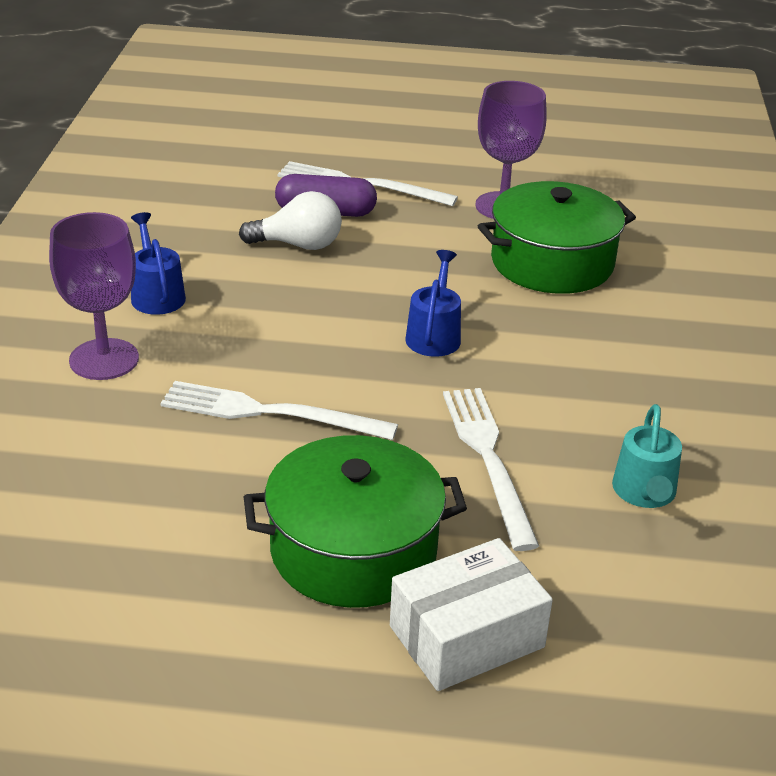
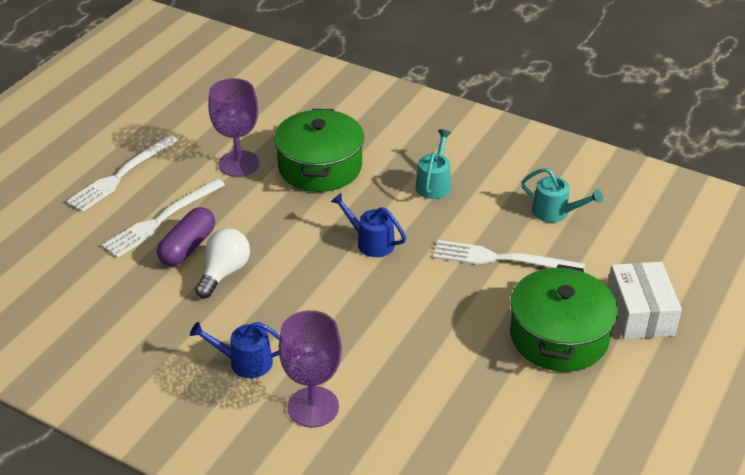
camera: 65 degrees left, 5 degrees up
(269, 413) = (416, 338): white fork -> white fork (121, 175)
(603, 361) = (434, 184): none -> turquoise watering can

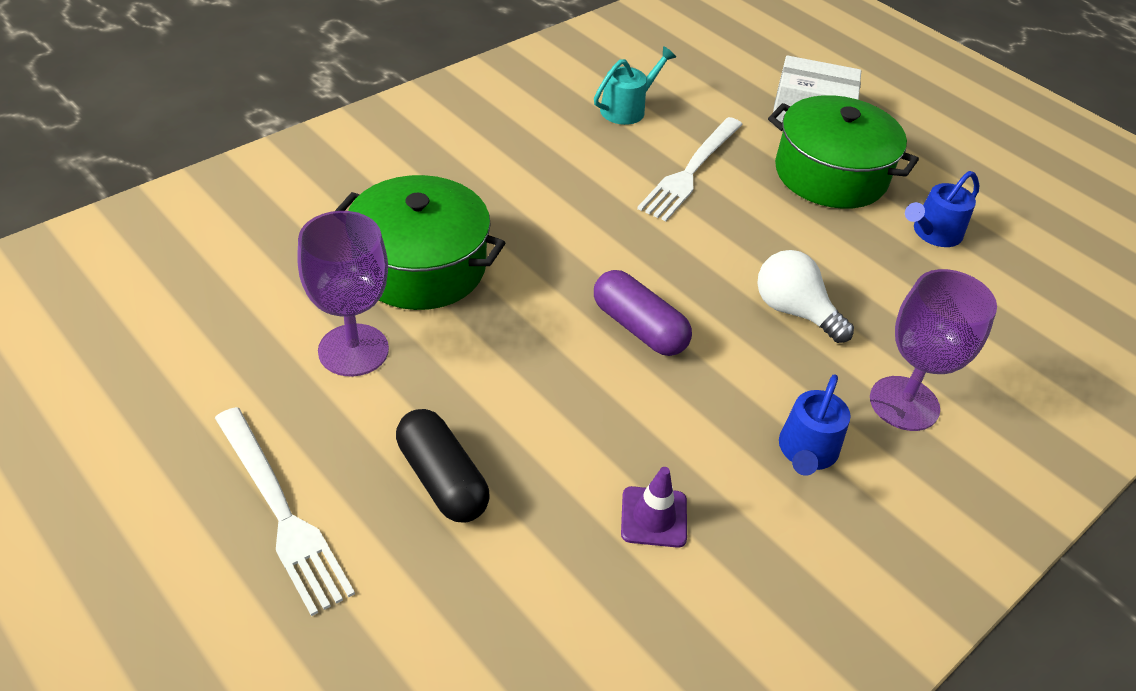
camera: 75 degrees left, 5 degrees up
(162, 219) = (442, 479): white fork -> black capsule
(166, 303) = (654, 517): none -> purple traffic cone
(188, 247) = (530, 460): purple capsule -> purple capsule (639, 327)
(224, 273) = (610, 430): white light bulb -> white light bulb (794, 311)
(371, 242) = (611, 264): blue watering can -> blue watering can (933, 233)
(434, 184) = (523, 177): turquoise watering can -> none

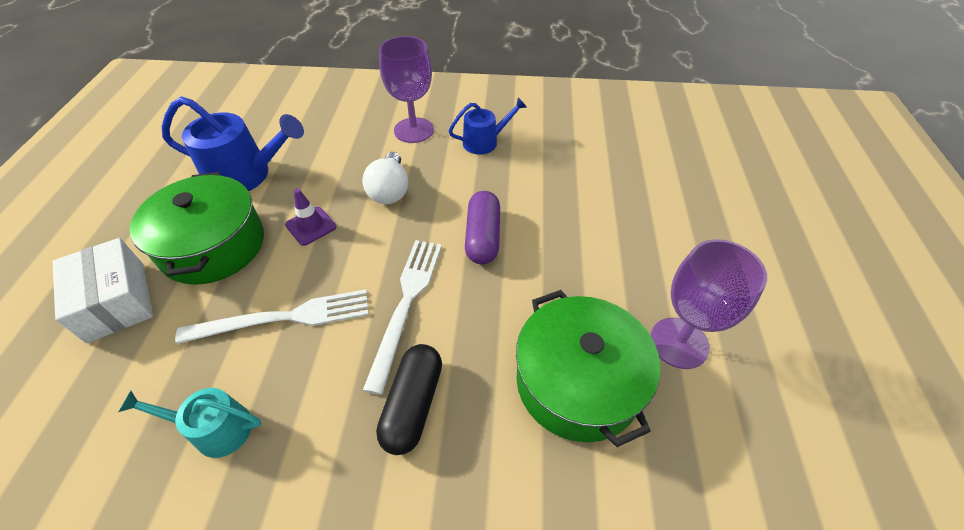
camera: 130 degrees left, 5 degrees up
(281, 512) = (778, 270): white fork -> white fork (406, 304)
(442, 479) = (675, 233): black capsule -> black capsule (413, 405)
(654, 517) = (584, 162): purple traffic cone -> purple traffic cone (311, 226)
(933, 233) = (245, 175): blue watering can -> blue watering can, size x1.69

